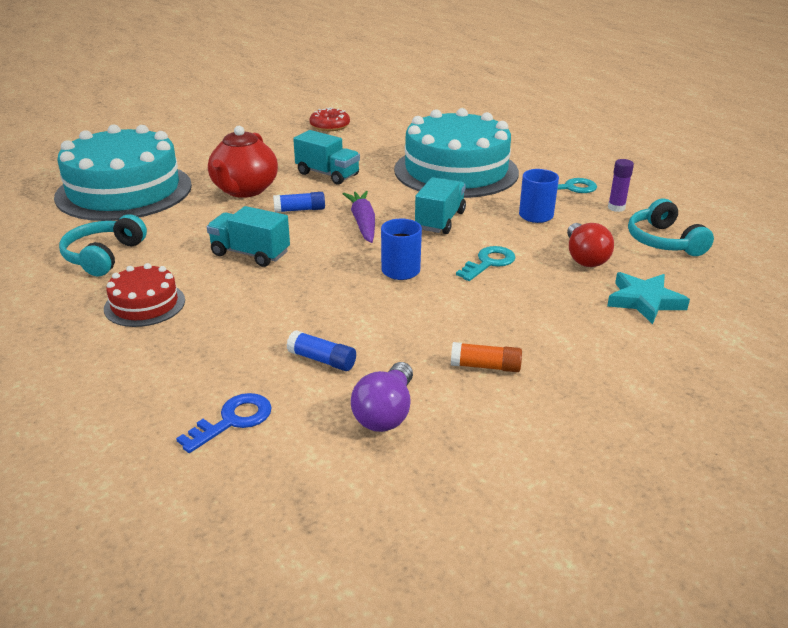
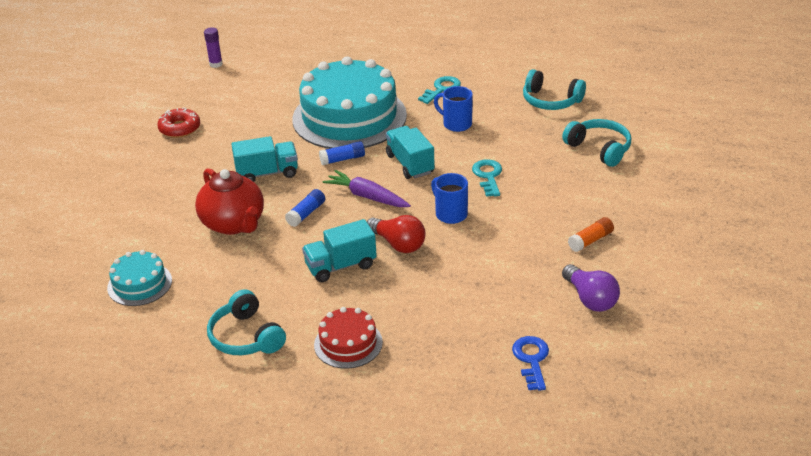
camera: 45 degrees left, 5 degrees up
(124, 191) = (139, 284): turquoise cake -> turquoise cake, size x0.47
(322, 360) = (511, 297): blue glue stick -> blue glue stick (342, 159)
(584, 258) = (530, 139): red light bulb -> red light bulb (398, 244)
(616, 208) = (491, 90): purple glue stick -> purple glue stick (216, 64)
(644, 301) = (599, 149): turquoise star -> turquoise headphones

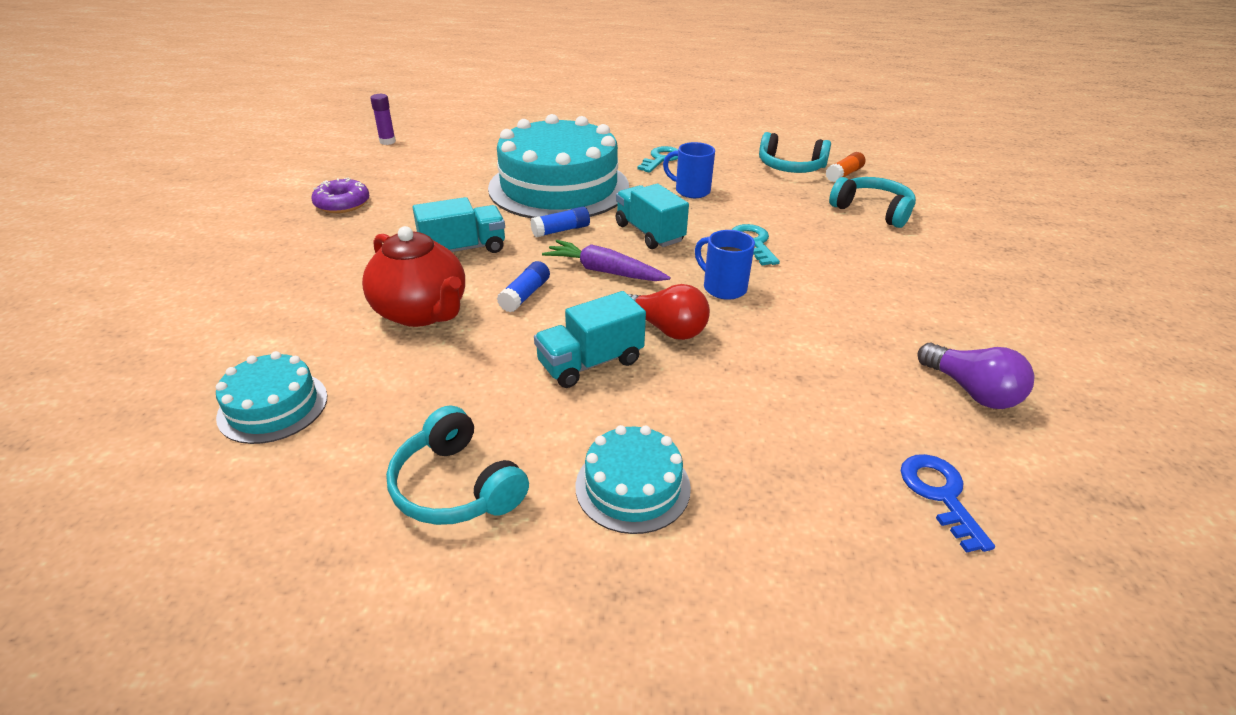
camera: 10 degrees left, 0 degrees up
(180, 128) = (342, 204): red donut -> purple donut
(348, 343) = (633, 486): red cake -> turquoise cake
(590, 240) = (924, 313): orange glue stick -> orange glue stick (844, 174)

